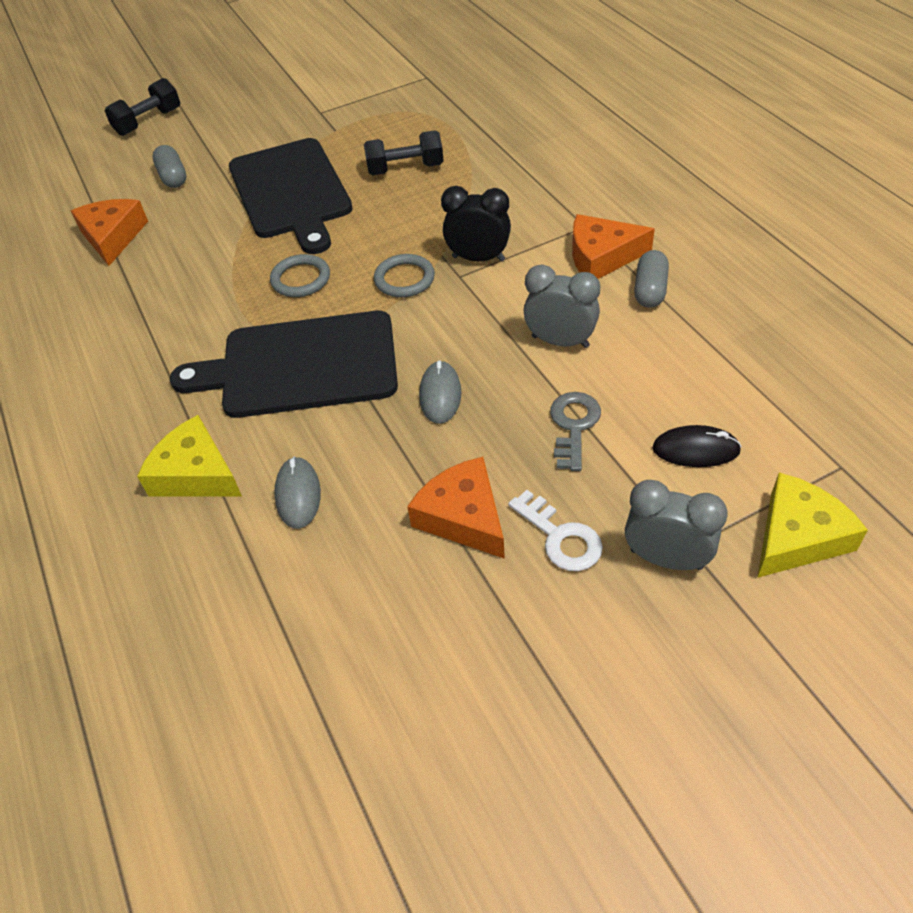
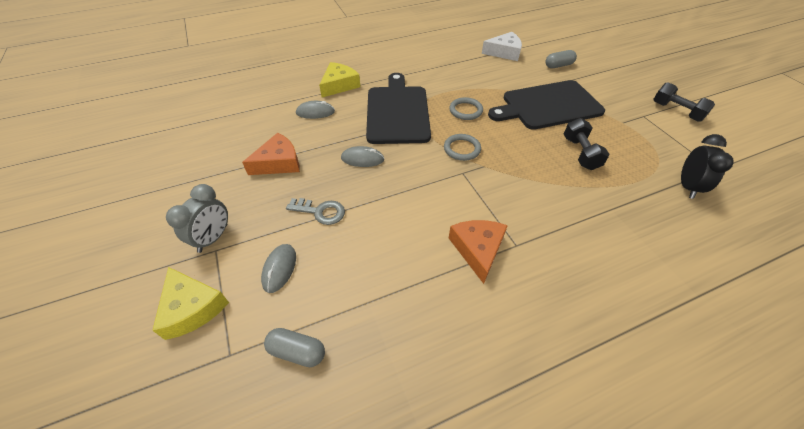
camera: 90 degrees right, 0 degrees up
(113, 237) = (504, 52): orange cheese -> white cheese
(148, 122) = (612, 54): black dumbbell -> black dumbbell (676, 111)
(478, 258) = (479, 182): black clock -> black clock (687, 187)
(560, 341) = (392, 214): grey clock -> none
(560, 537) = (249, 196): white key -> none
(650, 290) = (436, 273): grey capsule -> grey capsule (297, 352)
(695, 450) = (279, 269): black mouse -> grey mouse

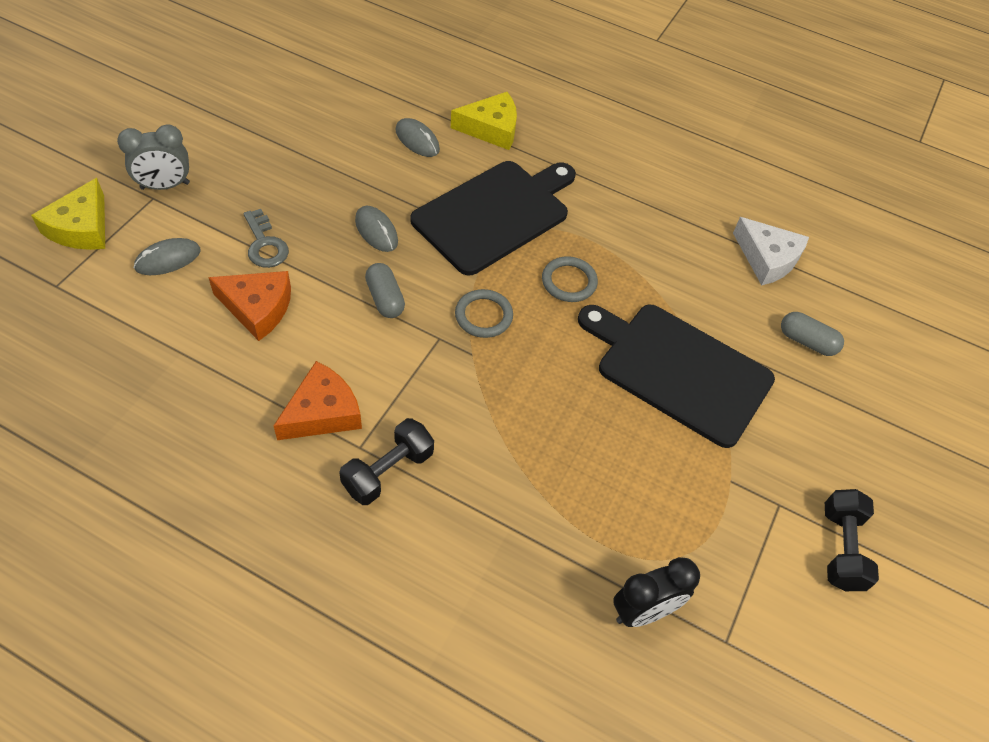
camera: 45 degrees right, 5 degrees up
(278, 163) = (305, 164): orange cheese -> orange cheese (257, 308)
(297, 352) = (90, 331): grey capsule -> grey capsule (385, 299)
(580, 153) = (599, 451): black dumbbell -> black dumbbell (388, 471)

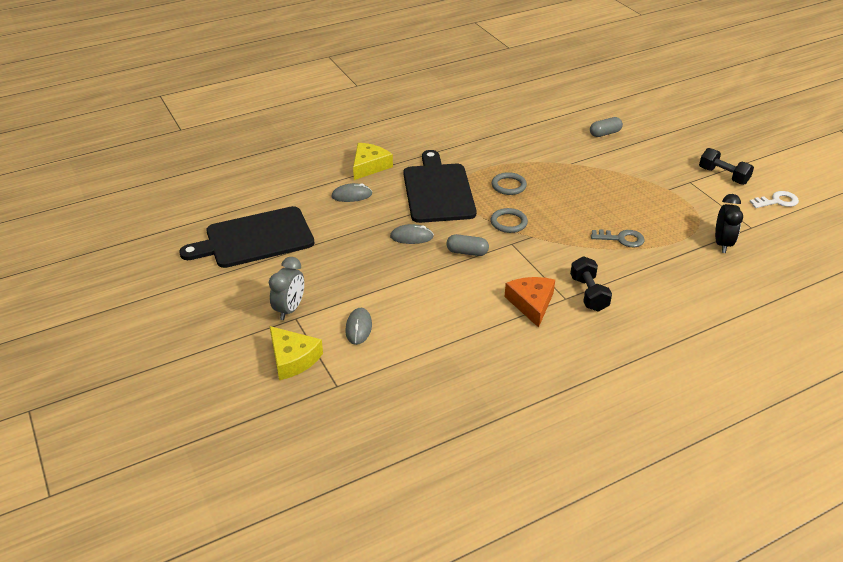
camera: 50 degrees left, 15 degrees down
(257, 308) = (433, 303): orange cheese -> none
(265, 244) = (383, 283): grey key -> grey key (621, 239)
(678, 370) = (593, 176): black cutting board -> black cutting board (255, 238)
(767, 258) = (545, 121): white cheese -> none
(839, 661) = (777, 201): none -> white key

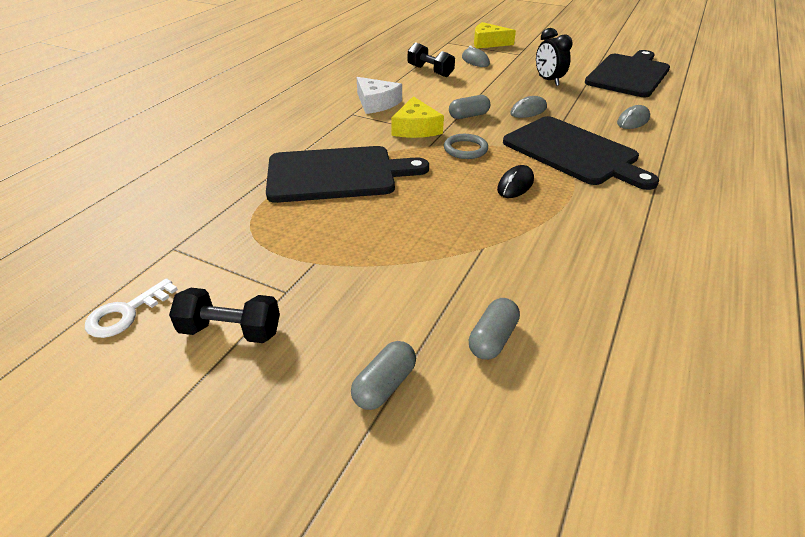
camera: 145 degrees right, 0 degrees up
(290, 309) = (530, 56): grey clock -> none
(369, 166) = (676, 149): yellow cheese -> yellow cheese (416, 128)
(508, 186) = (515, 185): grey ring -> black mouse
(531, 303) = (376, 103): orange cheese -> white cheese
(588, 294) = (335, 122): black dumbbell -> black dumbbell (430, 71)
(621, 239) = (336, 174): grey key -> black cutting board
(662, 137) = (384, 385): none -> grey capsule
(722, 244) = (212, 210): black clock -> black clock (548, 81)

